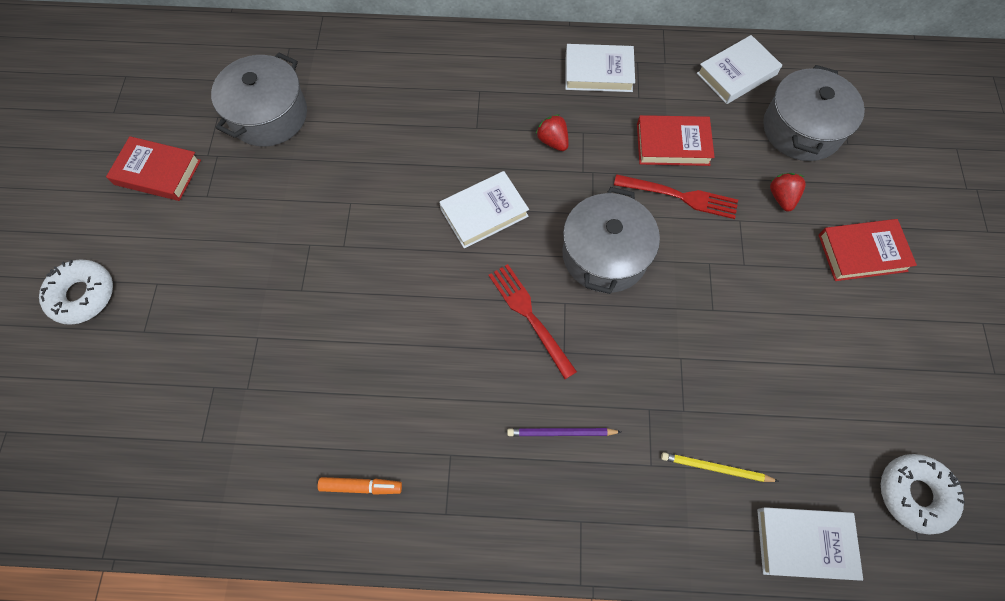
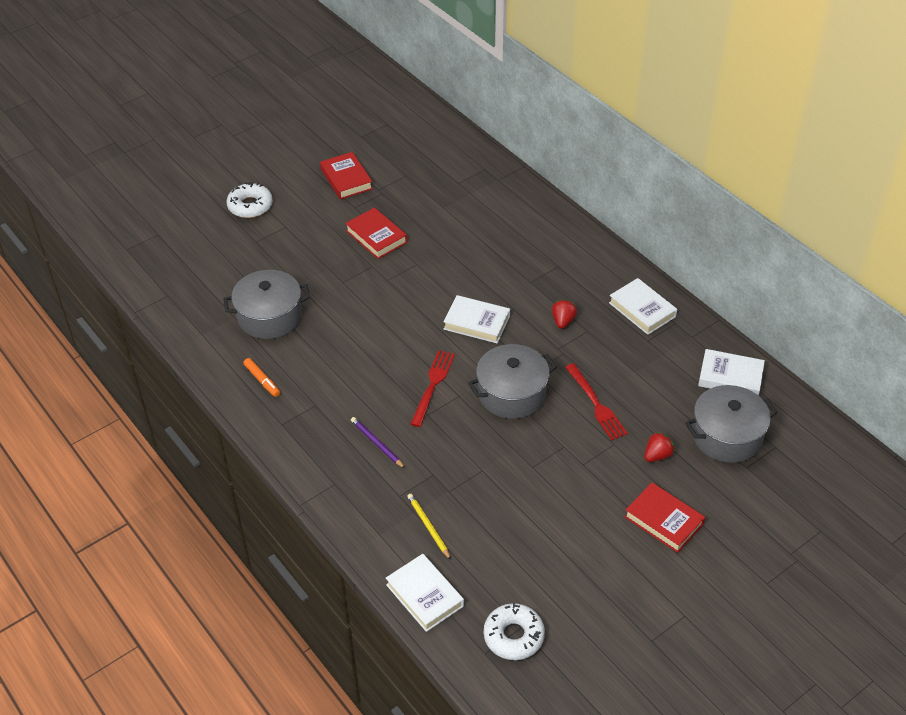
camera: 50 degrees right, 20 degrees down
(268, 115) = (431, 193): grey pot -> grey pot (269, 316)
(672, 144) = (631, 378): red book -> red book (376, 236)

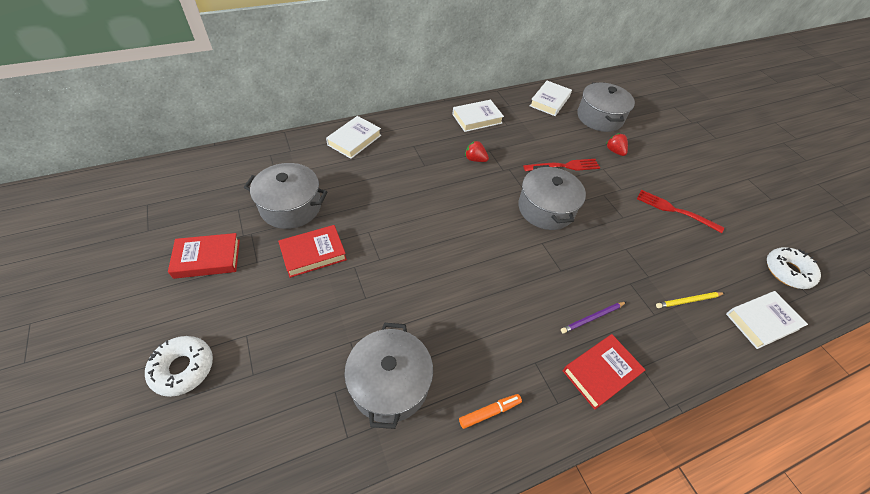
camera: 80 degrees left, 5 degrees up
(424, 205) = (291, 207): none -> grey pot
(433, 385) = (527, 258): red fork -> red fork (675, 210)
(476, 323) = (460, 209): white book -> white book (354, 140)
(664, 520) = (671, 165): red book -> red book (600, 372)

